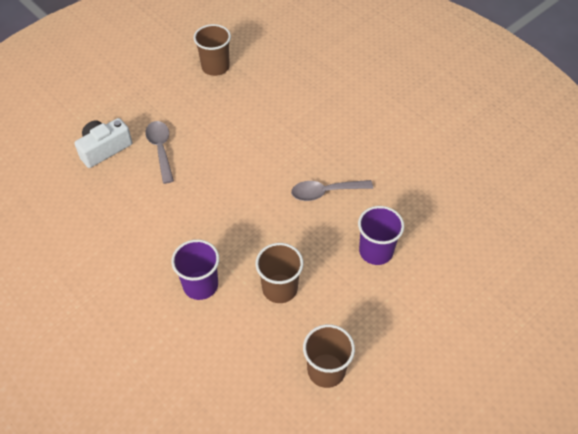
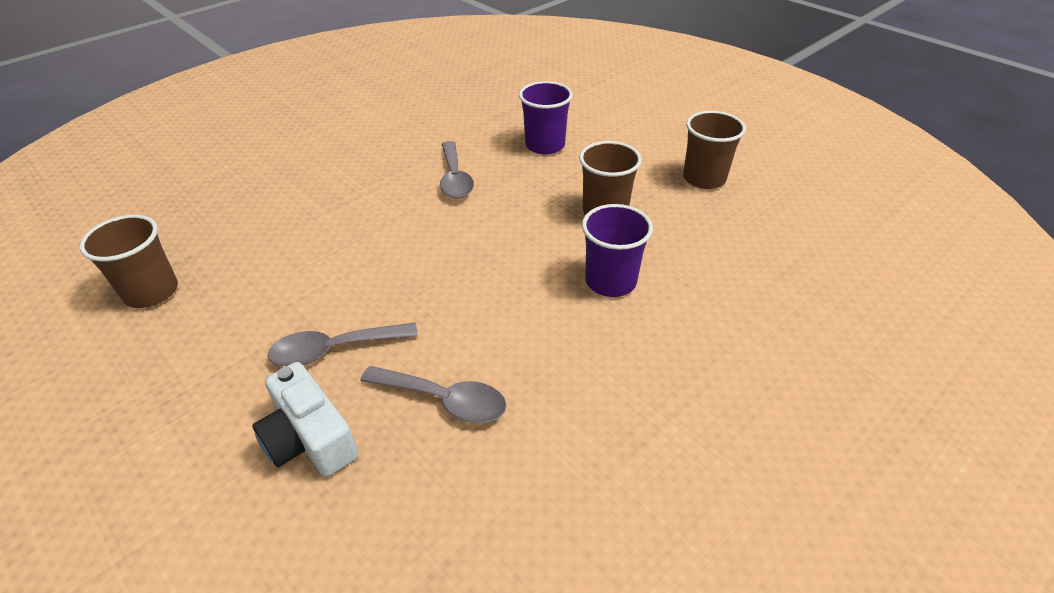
camera: 90 degrees left, 10 degrees down
(117, 199) = (444, 400): none -> grey spoon

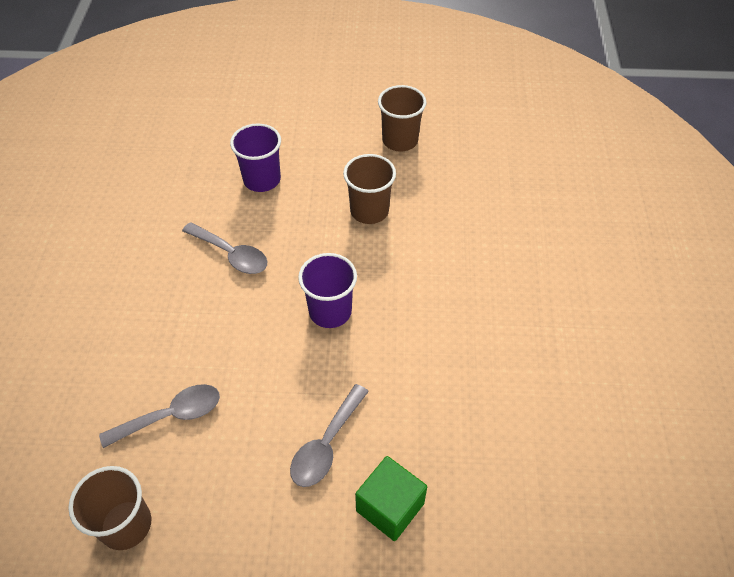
camera: 45 degrees left, 10 degrees up
(309, 438) = (390, 507): white camera -> green cube
(444, 400) = (433, 416): grey spoon -> grey spoon (171, 416)
(610, 281) = (431, 262): purple cup -> purple cup (330, 311)

